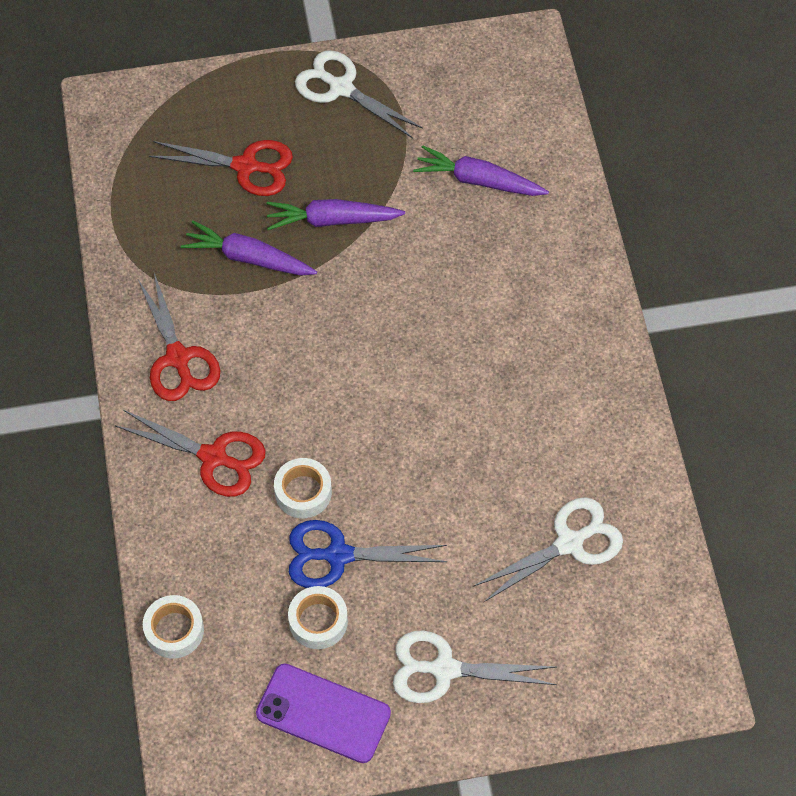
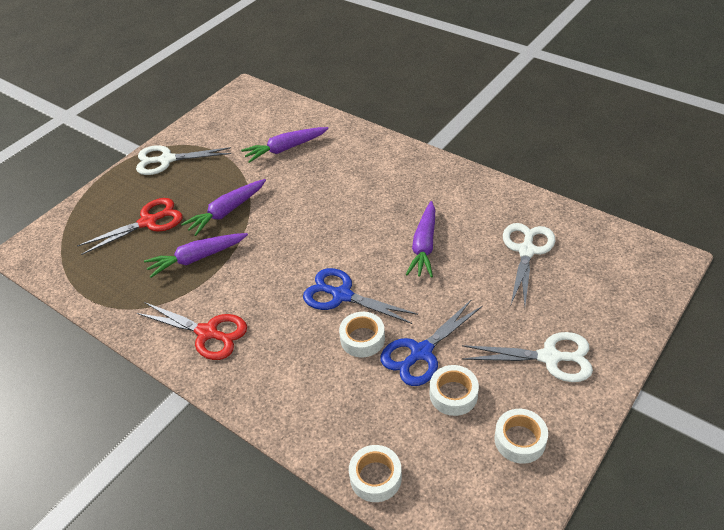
camera: 40 degrees left, 15 degrees down
(213, 457) = (288, 364): red scissors -> none
(323, 713) = (520, 440): purple phone -> white tape
(335, 427) = (342, 295): none -> blue scissors
(444, 669) = (549, 357): white scissors -> white scissors turned 135 degrees counterclockwise
(477, 442) = (424, 245): none -> purple carrot

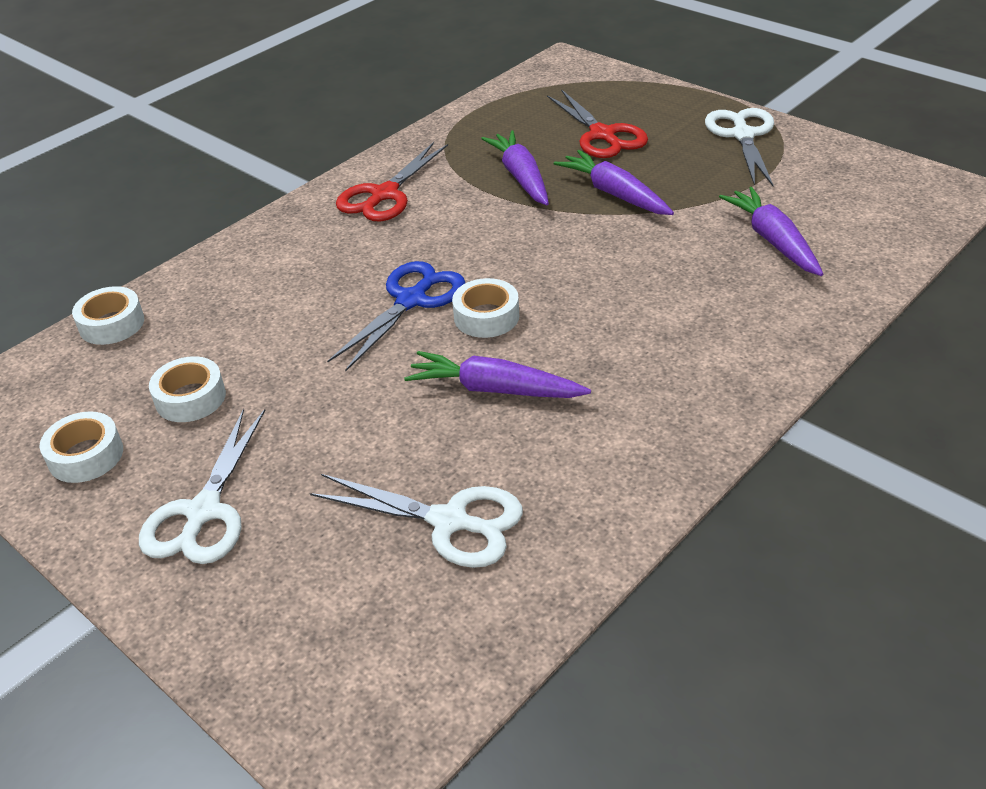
camera: 95 degrees right, 5 degrees down
(362, 339) = (323, 318): white tape -> white tape (486, 317)
(421, 352) = (275, 372): blue scissors -> none

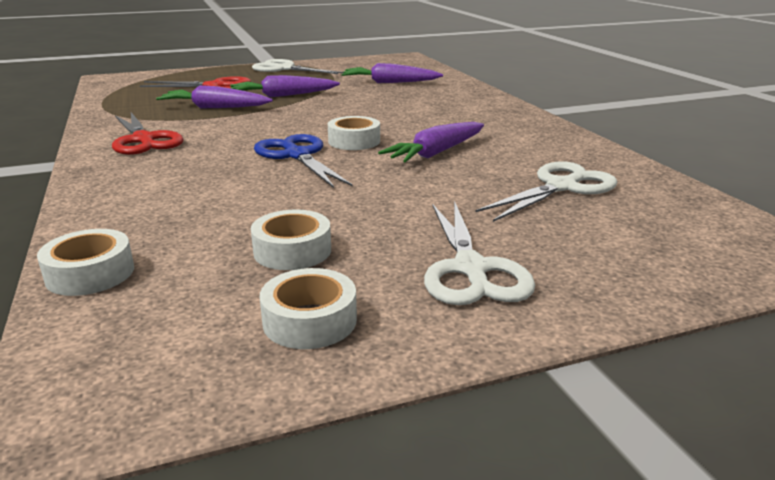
camera: 65 degrees left, 15 degrees down
(203, 512) = (471, 269): white scissors -> white scissors turned 45 degrees clockwise

